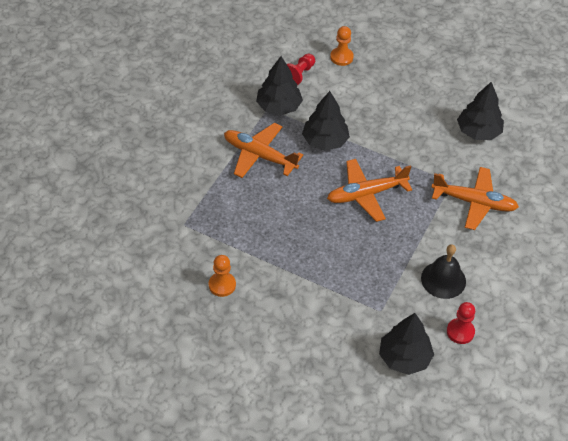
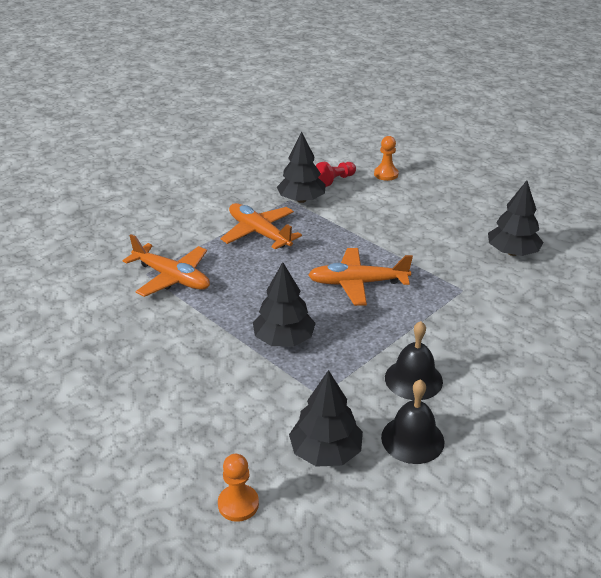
camera: 20 degrees right, 15 degrees down
(222, 285) = (150, 332): orange pawn -> orange pawn (238, 504)
(325, 141) = (335, 232): black tree -> black tree (284, 339)
(460, 332) = (412, 439): red pawn -> black bell
(474, 202) = (483, 313): orange plane -> orange plane (172, 278)

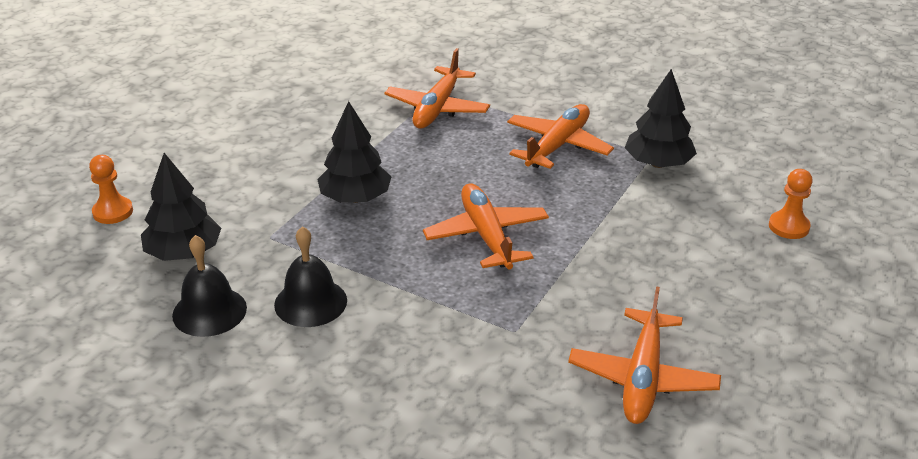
camera: 75 degrees right, 0 degrees up
(335, 180) = (732, 183): red pawn -> none
(512, 252) = (642, 378): black tree -> orange plane

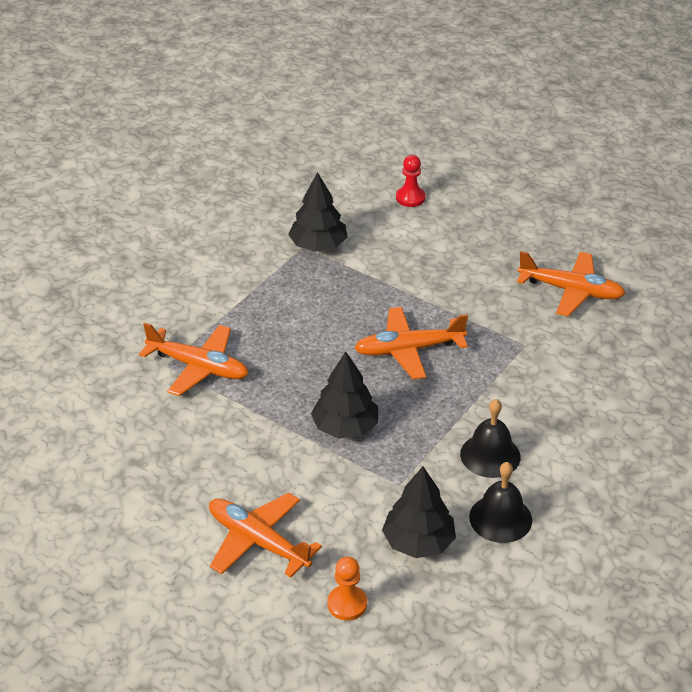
camera: 85 degrees left, 5 degrees up
(557, 146) = (281, 297): orange plane -> orange plane (258, 541)
(788, 226) = (410, 198): orange pawn -> red pawn

